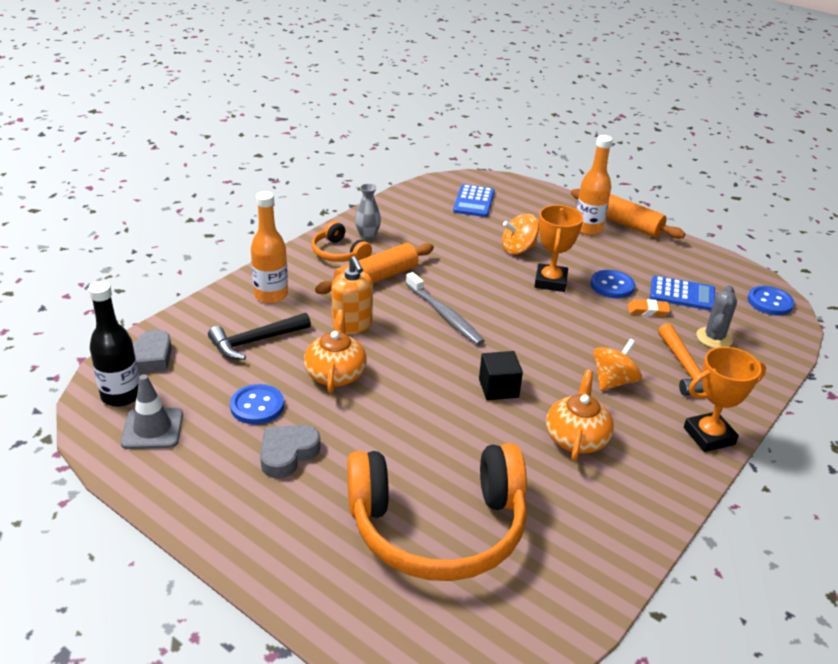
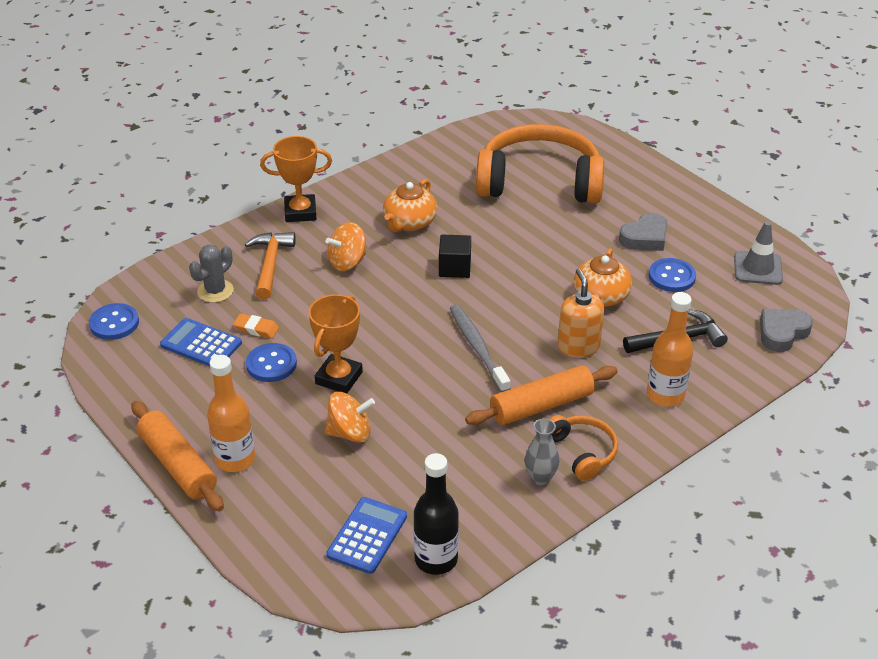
camera: 165 degrees left, 5 degrees up
(121, 396) = (794, 299): black bottle -> black bottle (436, 559)

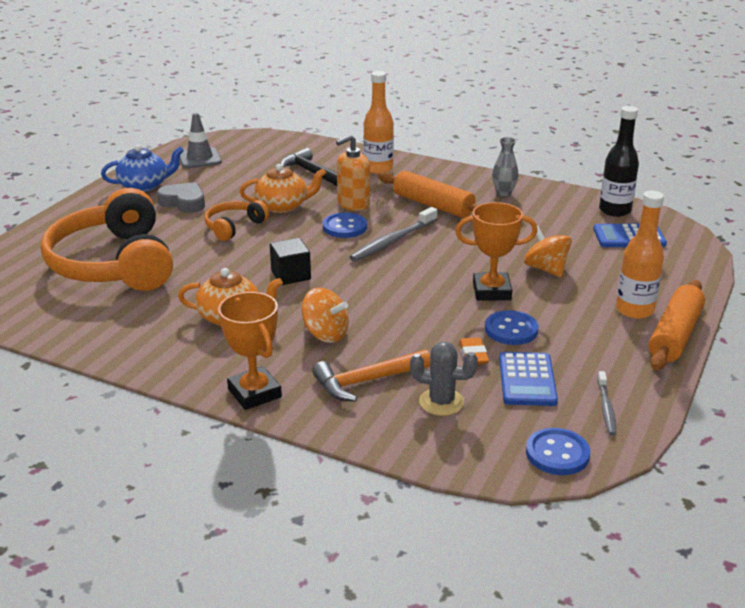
camera: 115 degrees left, 10 degrees down
(133, 371) = (606, 407): none -> grey toothbrush
(582, 452) = (463, 185): orange headphones -> orange headphones (234, 227)
(672, 277) = (233, 185): blue button -> blue button (344, 227)
(699, 221) = (144, 186): none -> blue teapot
(782, 333) = (274, 144): grey heart -> none

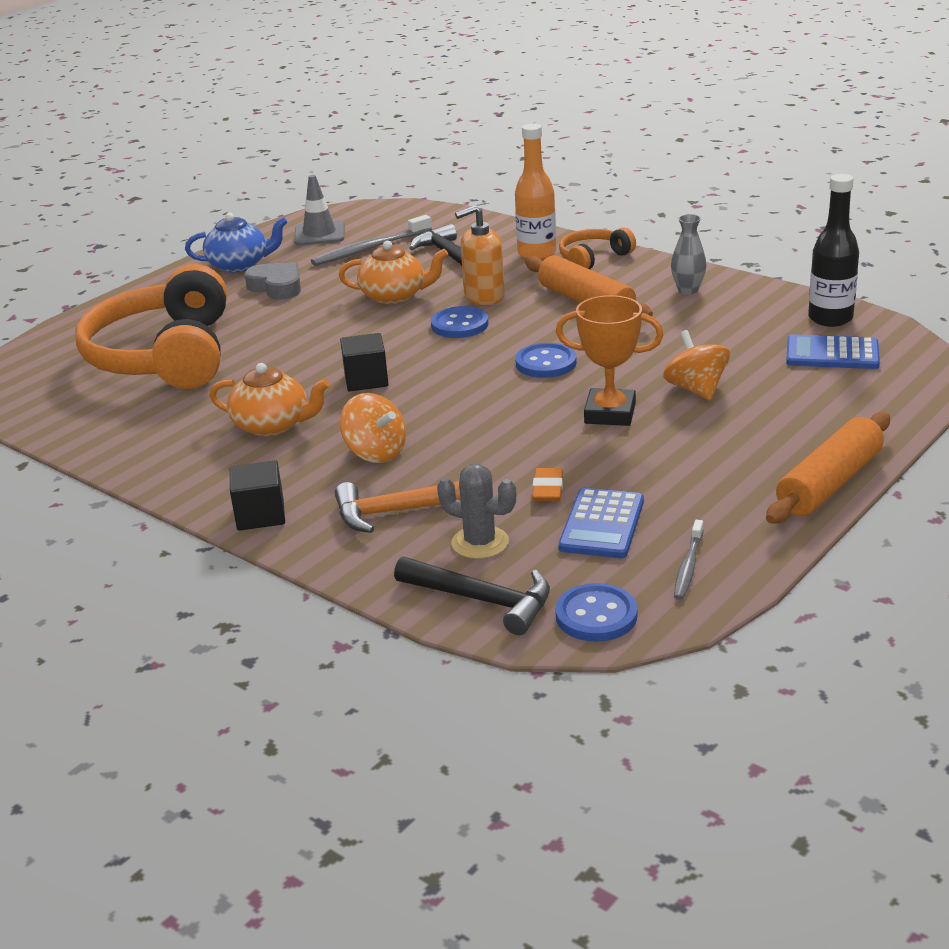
camera: 15 degrees right, 0 degrees up
(234, 227) = (323, 318): orange headphones -> orange headphones (593, 258)
(254, 393) = (260, 515): orange trophy -> black cube
(393, 241) = (512, 345): grey toothbrush -> grey toothbrush (370, 248)
(465, 449) = (482, 600): none -> black hammer
(511, 330) = (611, 462): blue button -> blue button (546, 363)
(634, 310) = (790, 448): orange bottle -> none

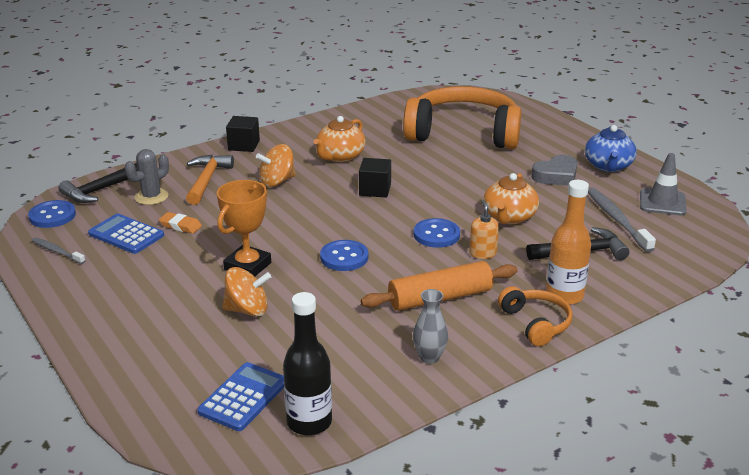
camera: 105 degrees right, 0 degrees up
(484, 297) = (482, 253): orange soap dispenser -> orange soap dispenser, size x0.66
(829, 483) = (73, 327): orange rolling pin -> none

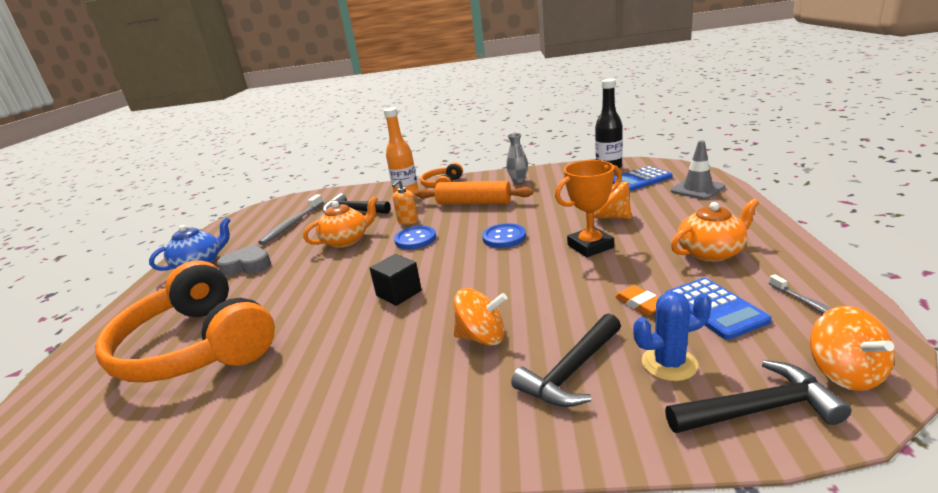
camera: 140 degrees left, 5 degrees down
(52, 216) = (844, 373): blue button -> orange spinning top
(151, 197) = (669, 363): grey cactus -> blue cactus
(207, 180) = (571, 371): orange hammer -> black hammer
(244, 145) = (462, 440): black cube -> none
(340, 156) = (366, 356): orange teapot -> orange teapot (711, 252)
(662, 202) = (244, 229): grey traffic cone -> grey traffic cone (697, 189)

